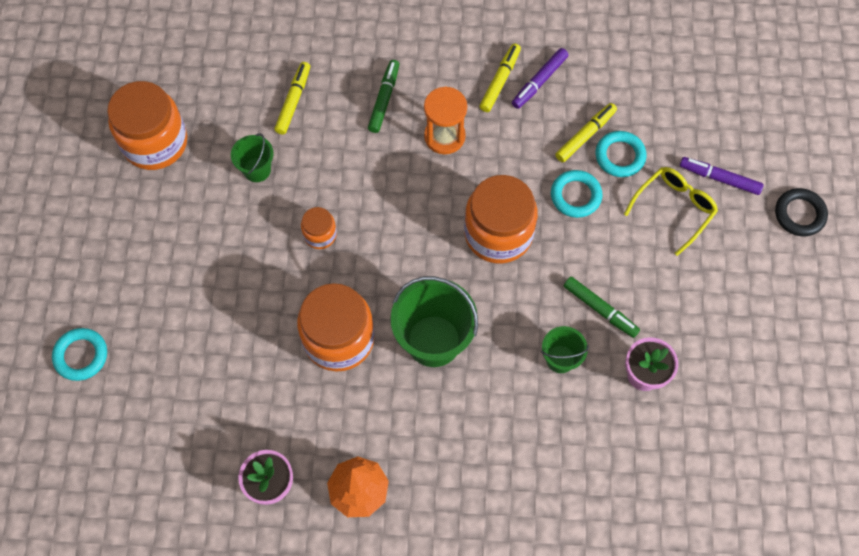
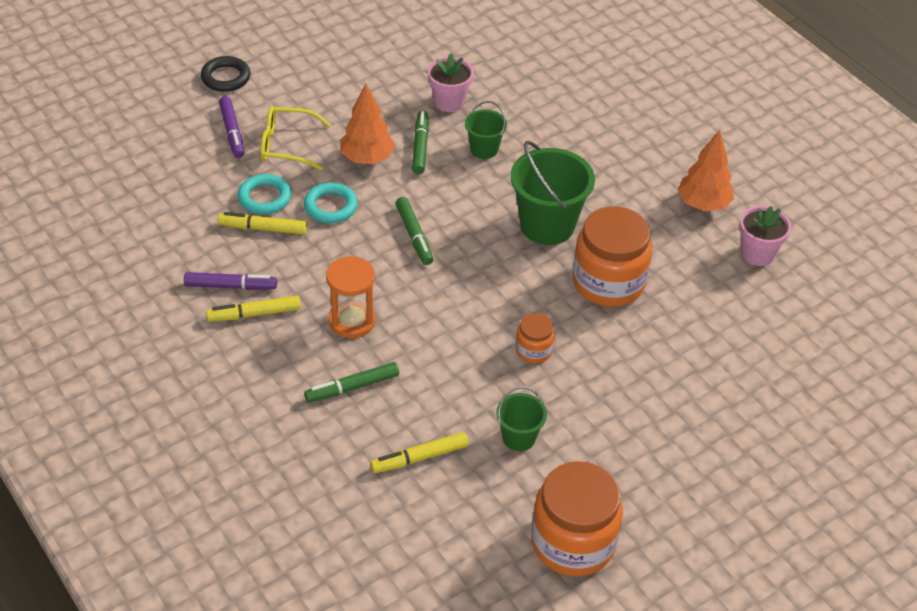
camera: 130 degrees left, 20 degrees down
(81, 355) = (813, 444): turquoise ring -> none
(498, 233) = (414, 235): orange jar -> green marker
(615, 258) = (367, 158): none -> orange tree

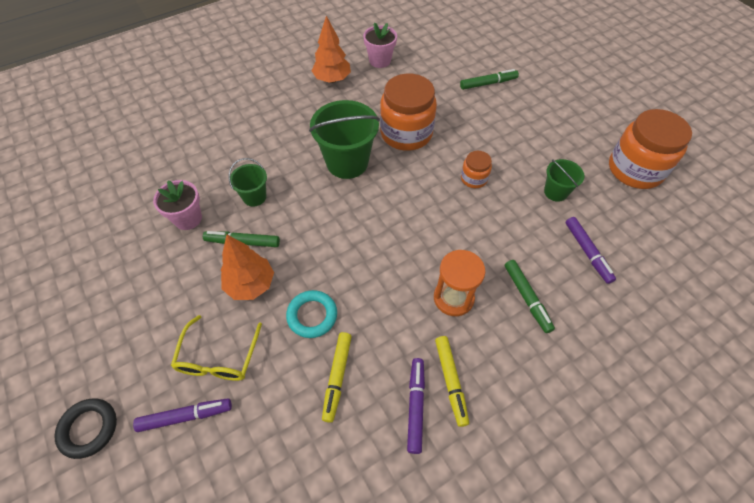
camera: 85 degrees left, 10 degrees up
(264, 198) = (294, 377): turquoise ring -> none
(414, 235) = (353, 250): green marker -> green marker (488, 83)
(419, 457) = (587, 252): yellow marker -> purple marker

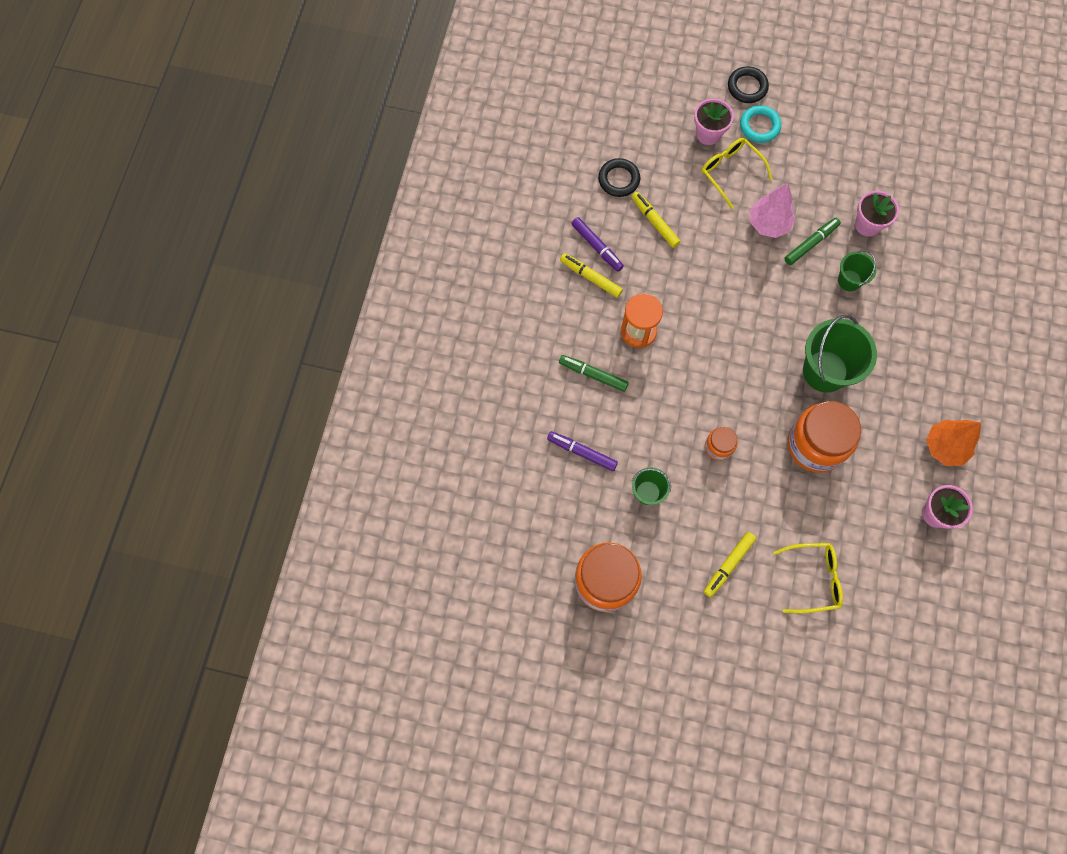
camera: 135 degrees right, 15 degrees up
(185, 416) = (708, 134): purple marker -> pink flower pot
(250, 284) = (768, 224): orange tree -> pink tree
(312, 315) = (709, 241): turquoise ring -> turquoise ring (759, 126)
(321, 457) = (619, 179): none -> black ring
(488, 83) = (813, 579): green marker -> yellow glasses
(536, 122) = (728, 565): none -> yellow marker

